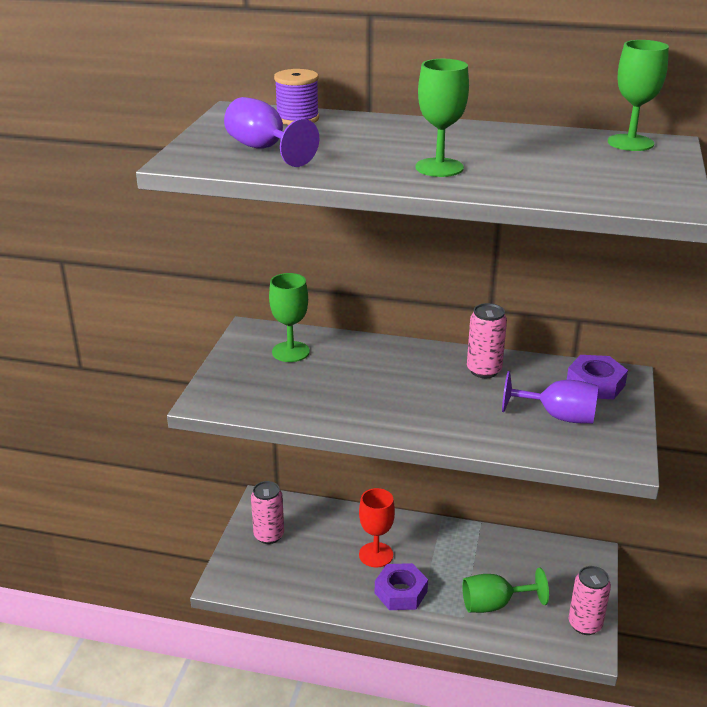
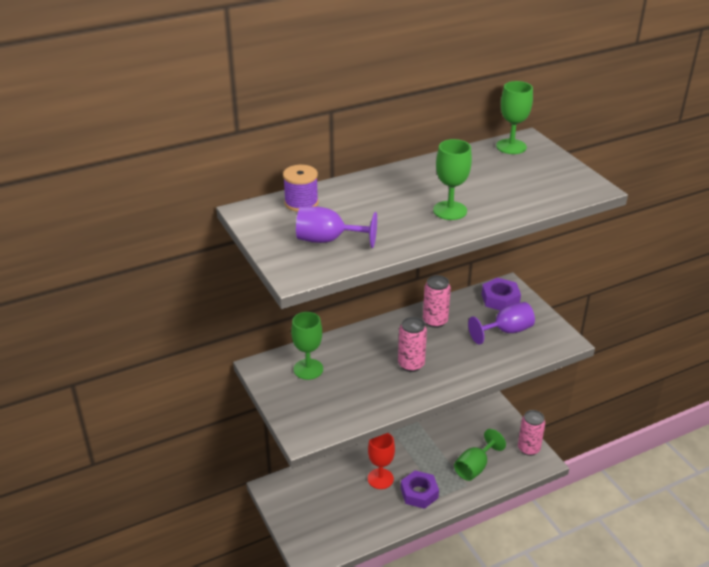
camera: 40 degrees left, 5 degrees up
(269, 535) = (302, 508): pink can -> pink can (411, 364)

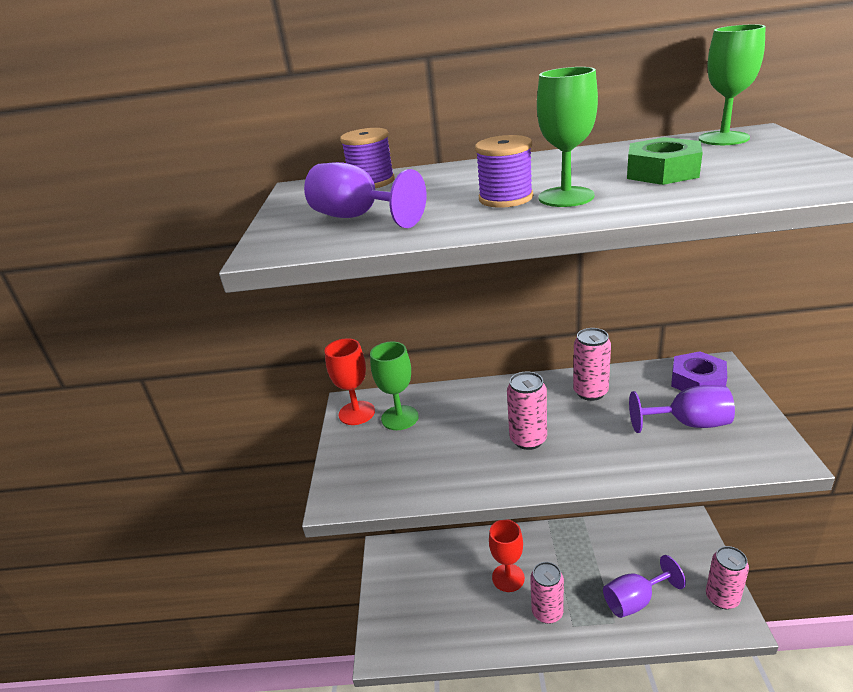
camera: 30 degrees right, 5 degrees down
(271, 373) = (356, 413): none -> red goblet
(413, 214) = (505, 198): none -> purple spool
(419, 493) = (547, 612): purple nut -> pink can
(474, 467) = (635, 600): green goblet -> purple goblet
(492, 183) = (662, 172): none -> green nut

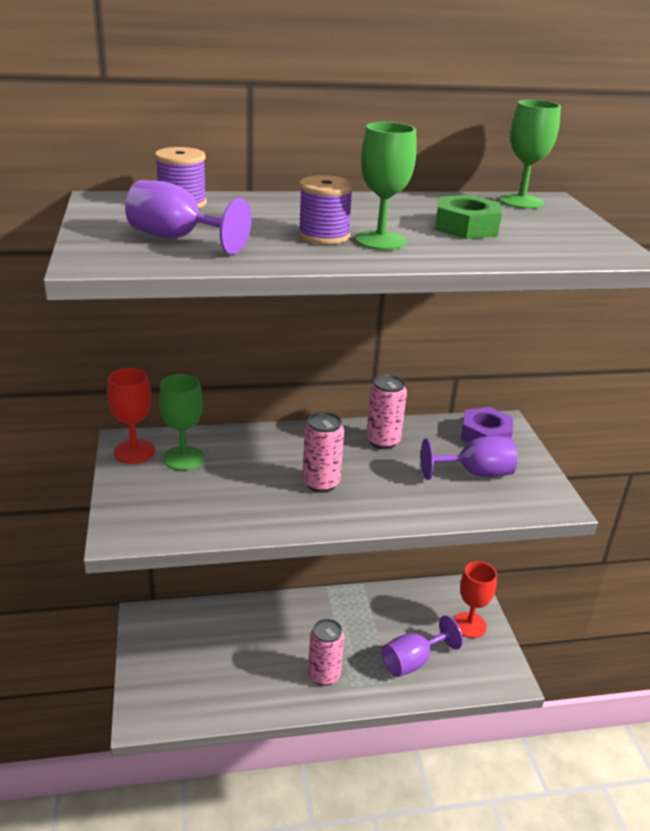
camera: 15 degrees left, 0 degrees up
(508, 578) = (283, 643): red goblet -> red goblet (469, 625)
(722, 598) = (496, 657): pink can -> none

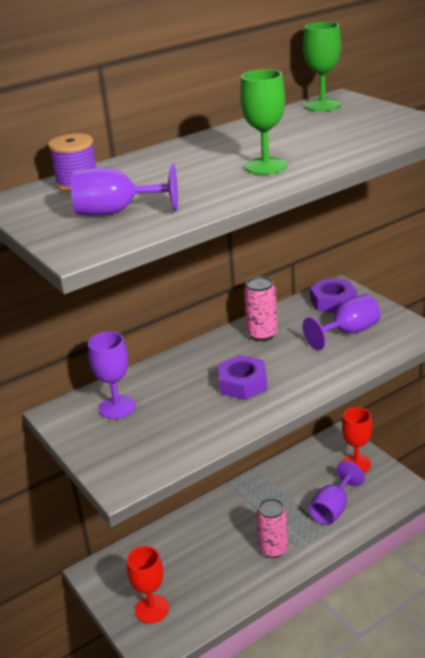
camera: 20 degrees left, 0 degrees up
(134, 452) = (71, 418): red goblet -> red goblet (152, 609)
(183, 458) = (117, 407): green goblet -> purple goblet
(321, 483) = (243, 383): pink can -> purple nut
(323, 235) = (221, 175): purple spool -> none
(466, 227) = (310, 137): green nut -> none

